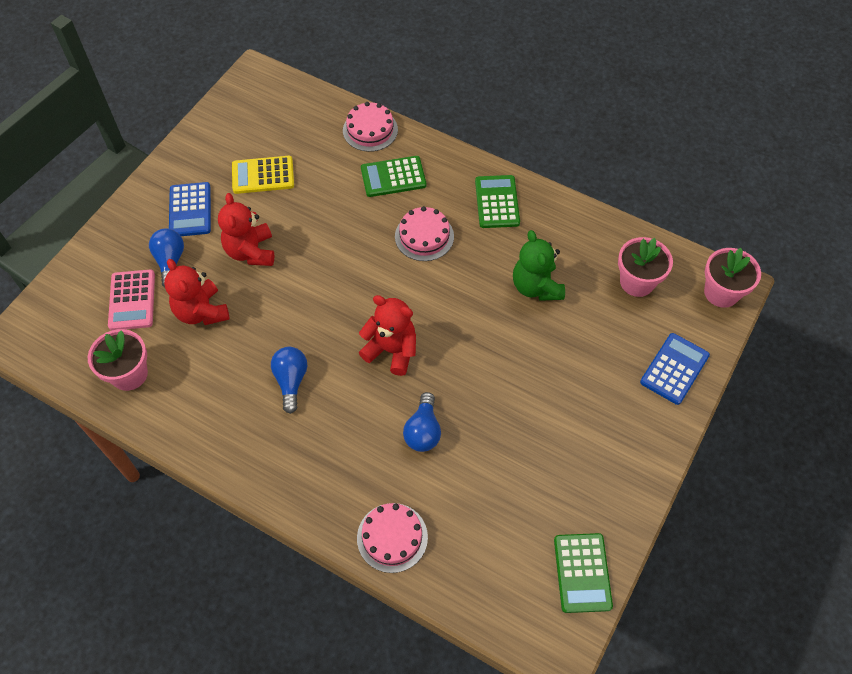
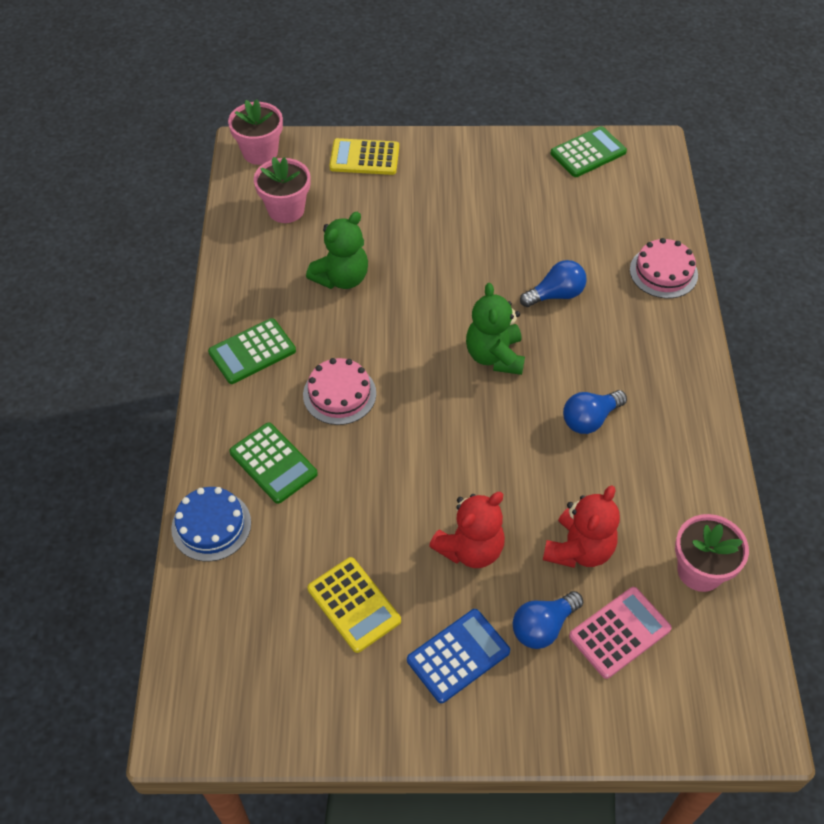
camera: 120 degrees left, 5 degrees down
(370, 130) = (211, 525): pink cake -> blue cake
(391, 350) = (494, 356): red teddy bear -> green teddy bear
(674, 369) = (364, 157): blue calculator -> yellow calculator

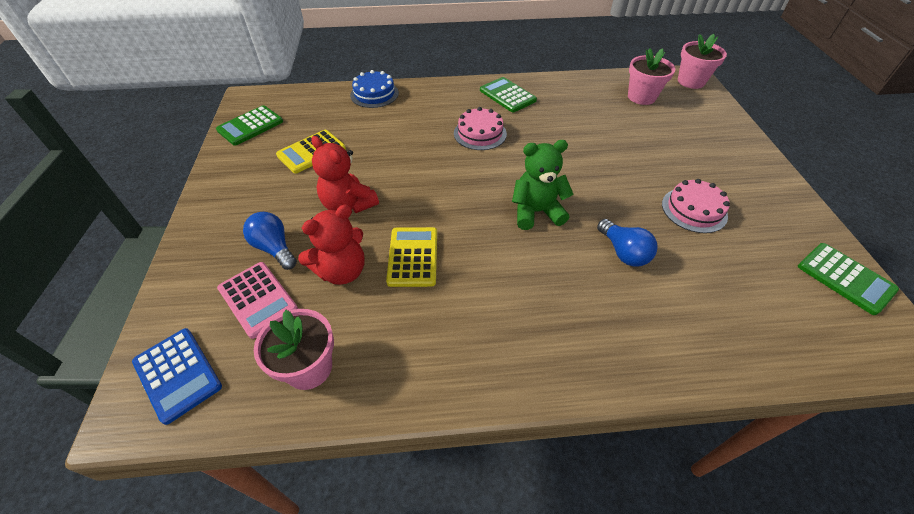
camera: 85 degrees right, 5 degrees down
(273, 463) = (420, 111): green calculator -> green calculator (250, 126)
(341, 278) = (587, 126): green teddy bear -> none
(364, 157) = (721, 128): yellow calculator -> yellow calculator (413, 257)
(458, 656) = (262, 202): blue calculator -> blue calculator (177, 374)
(579, 549) = (342, 271): red teddy bear -> red teddy bear turned 60 degrees counterclockwise
(590, 419) = (479, 279): blue light bulb -> none
(663, 272) = (698, 349): pink cake -> pink cake (694, 210)

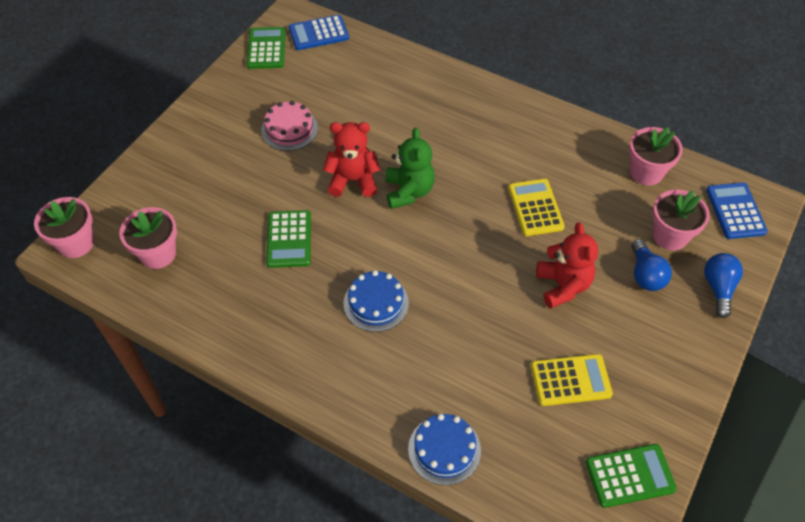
camera: 145 degrees left, 5 degrees up
(258, 299) = (670, 236): pink calculator -> pink flower pot
(342, 271) = (597, 225): red teddy bear -> red teddy bear (353, 180)
(413, 257) = (535, 208): yellow calculator -> yellow calculator turned 135 degrees clockwise
(480, 133) = (376, 303): pink cake -> blue cake
(507, 95) = (290, 344): green calculator -> green calculator (289, 239)
(536, 212) = (408, 191): green teddy bear -> green teddy bear turned 120 degrees counterclockwise
(623, 252) = (380, 131): blue light bulb -> blue light bulb (718, 288)
(841, 335) = (318, 33): none -> blue calculator

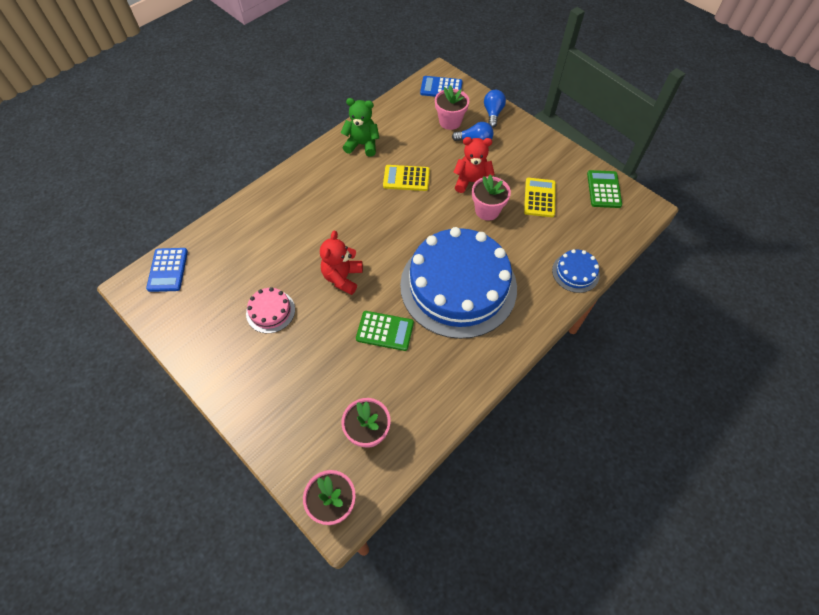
camera: 75 degrees left, 5 degrees up
(266, 48) = (165, 313): green calculator -> none
(376, 303) = (458, 286): blue cake -> blue cake, size x2.45
(408, 191) = (366, 245): green teddy bear -> green teddy bear (362, 145)
(646, 172) = (397, 116): pink flower pot -> pink flower pot (487, 210)
(718, 288) = (493, 113): blue light bulb -> blue light bulb turned 75 degrees clockwise

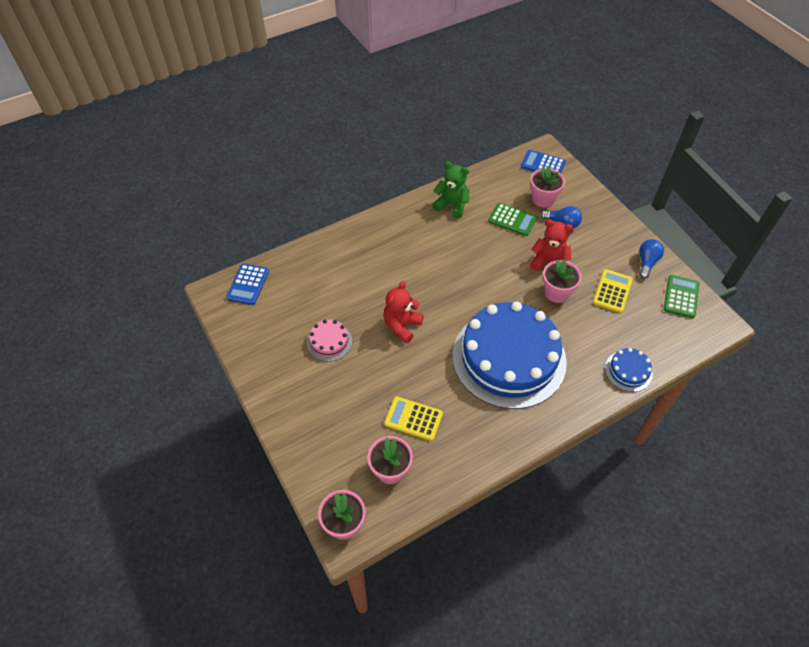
camera: 15 degrees right, 5 degrees down
(385, 331) = (428, 383): green calculator -> green calculator (512, 220)
(406, 178) = (485, 245): yellow calculator -> yellow calculator (413, 418)
(493, 113) = (588, 199): blue light bulb -> blue light bulb (646, 262)

